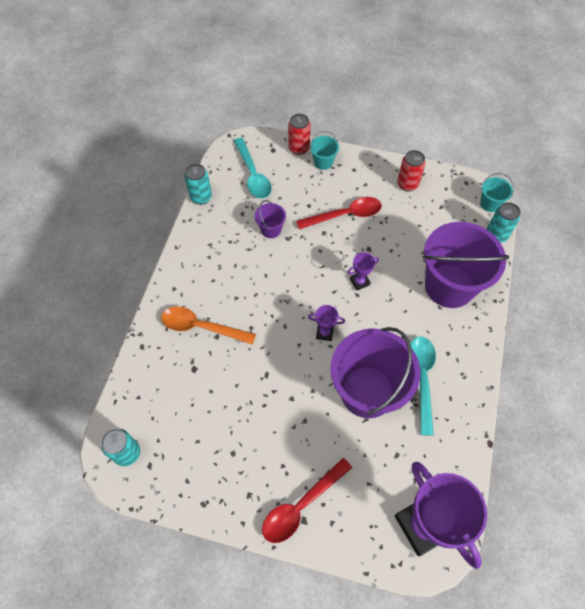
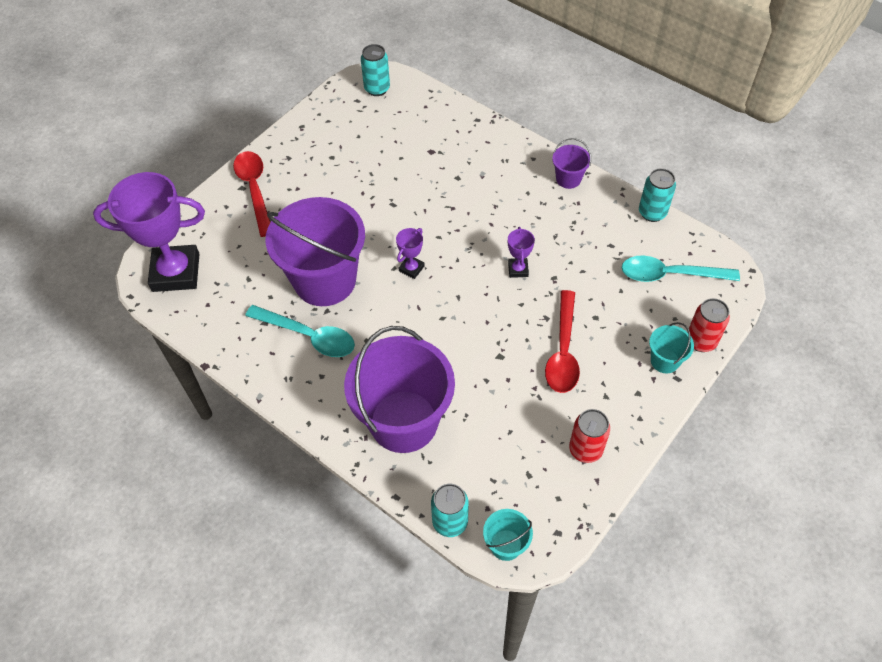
camera: 115 degrees right, 5 degrees down
(201, 327) = (475, 168): orange spoon -> none
(271, 229) = (574, 265): purple bucket -> purple bucket (568, 179)
(359, 282) = (458, 327): purple trophy -> purple trophy (518, 269)

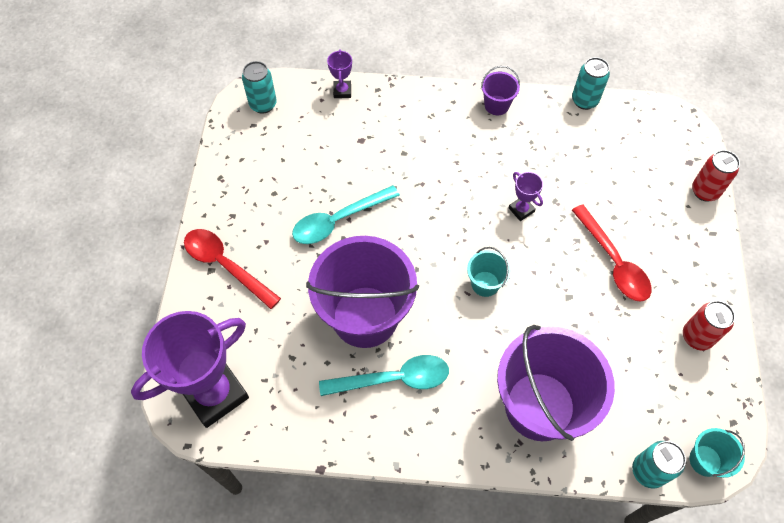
camera: 35 degrees left, 5 degrees up
(411, 268) = (432, 260): purple trophy -> purple trophy (342, 91)
(664, 361) = (693, 224): turquoise bucket -> turquoise bucket (485, 284)
(669, 274) = (639, 147): turquoise spoon -> turquoise spoon (338, 220)

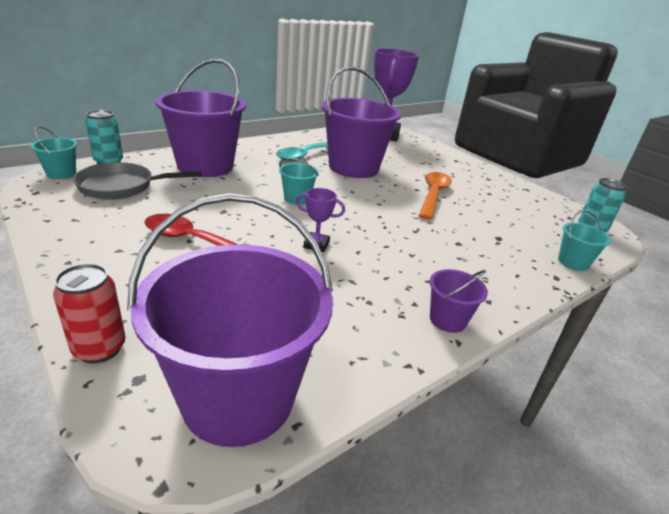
camera: 135 degrees right, 30 degrees down
(225, 265) = (453, 163): red spoon -> none
(338, 220) = (433, 195): turquoise spoon -> orange spoon
(342, 91) = (573, 262): purple trophy -> turquoise bucket
(584, 101) = (359, 387): turquoise can -> none
(646, 127) = (238, 397): none -> purple bucket
(648, 395) = (121, 186): none -> grey pan
(696, 337) = (82, 223): red can -> none

